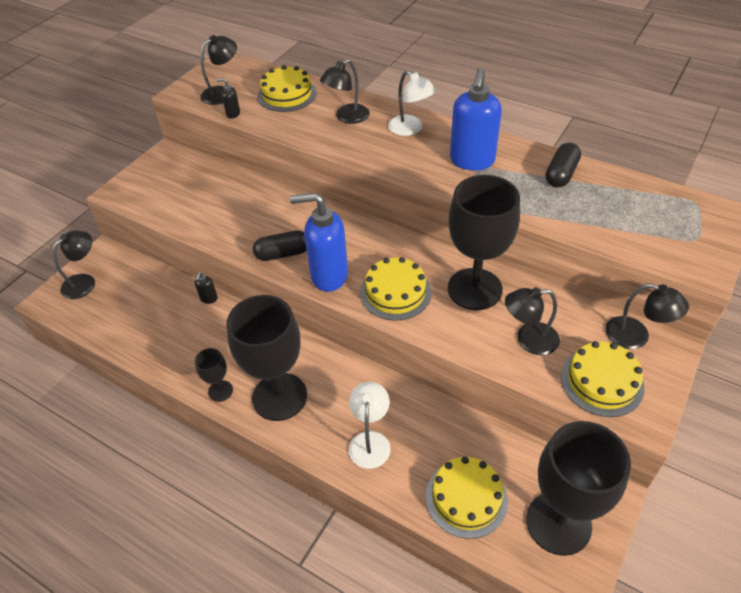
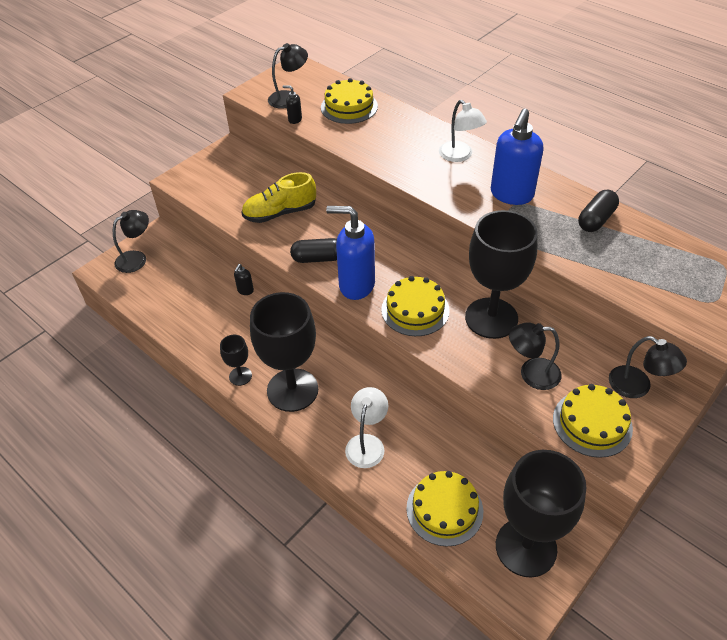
camera: 10 degrees right, 0 degrees up
(233, 212) = (280, 213): none -> yellow shoe
(347, 117) = (401, 136): black lamp -> none

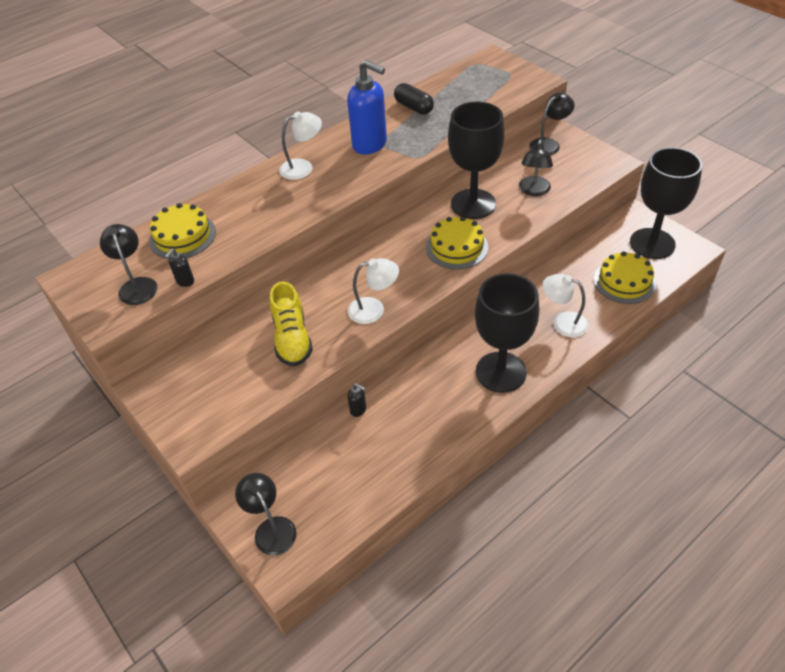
camera: 80 degrees left, 0 degrees up
(240, 376) = (479, 414): black goblet -> none
(318, 258) = (374, 309): black capsule -> white lamp
(356, 285) = (418, 284): blue soap dispenser -> none
(592, 423) = (581, 169): yellow cake -> none

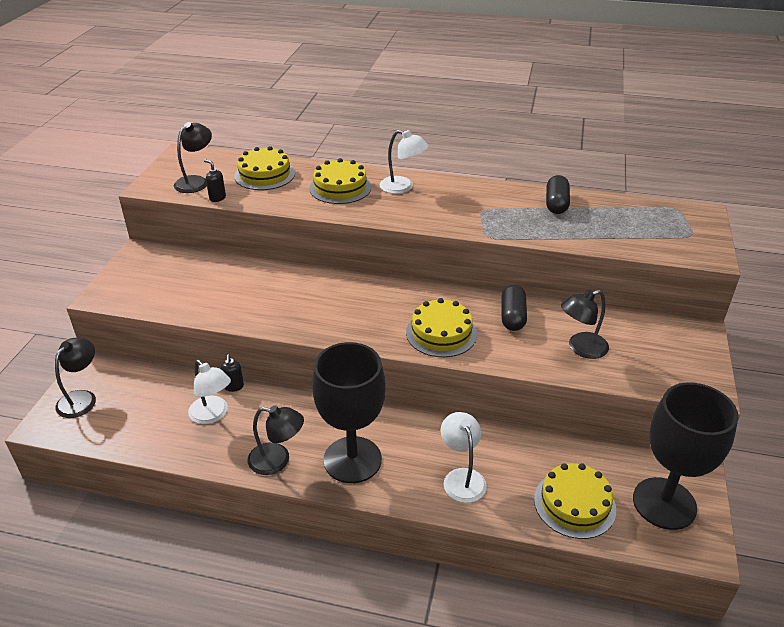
camera: 50 degrees right, 10 degrees down
(185, 281) = (217, 198): black soap dispenser -> black soap dispenser turned 45 degrees clockwise
(261, 200) = (340, 188): none -> yellow cake
(292, 338) = (242, 293): yellow shoe -> none
(370, 145) = (473, 205): blue soap dispenser -> none
(374, 309) = (313, 321): white lamp -> white lamp (213, 415)
(473, 204) = (512, 317): black goblet -> black capsule
(549, 144) = (668, 327): black lamp -> black lamp (277, 460)

